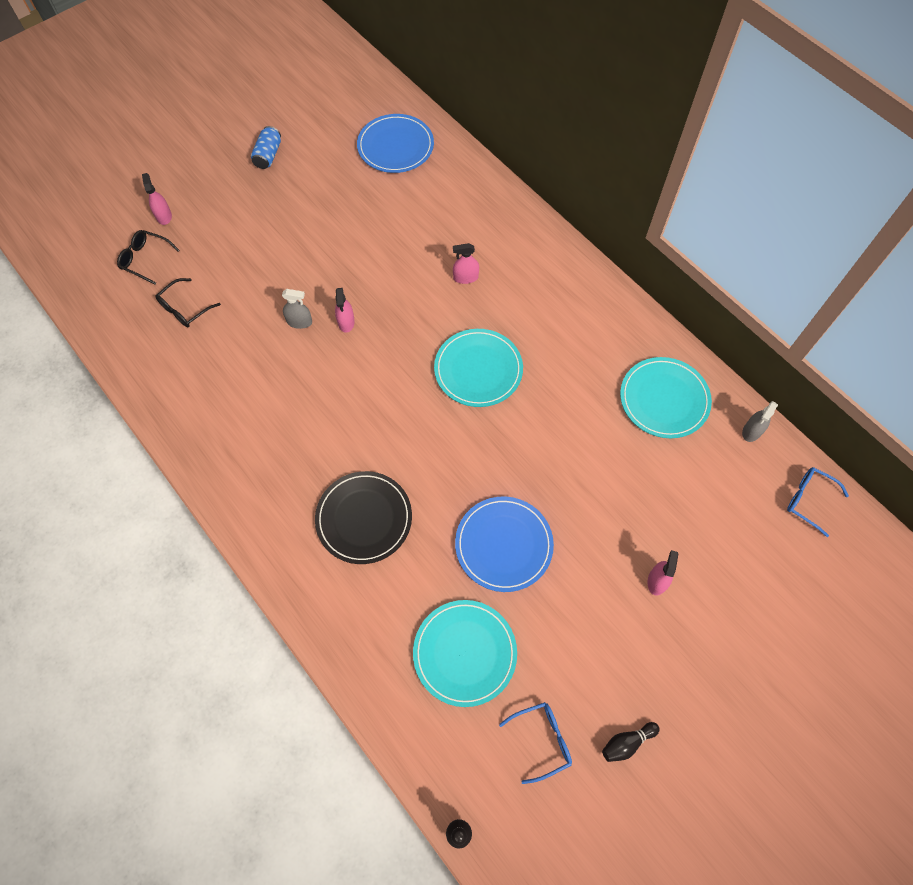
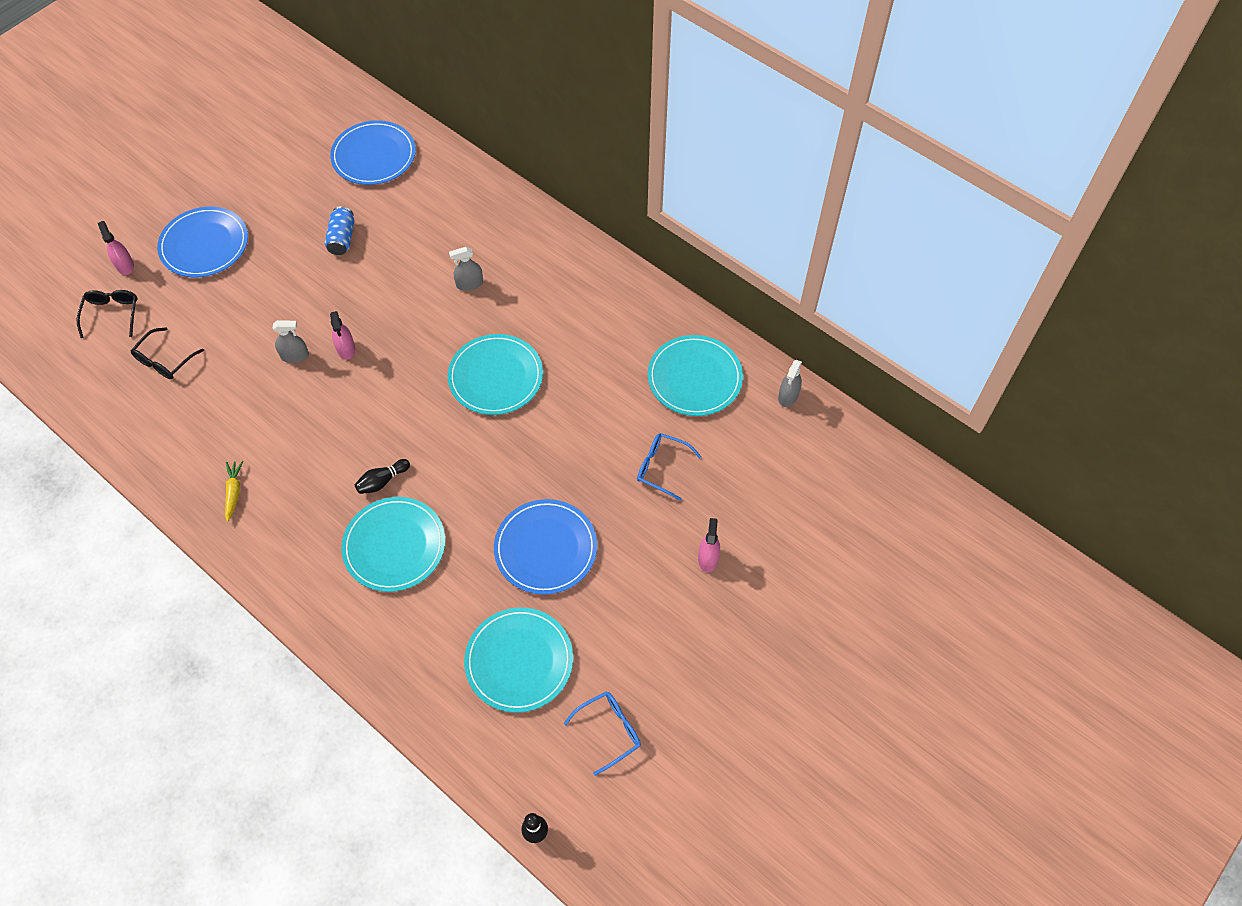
camera: 10 degrees left, 5 degrees down
(146, 259) = (112, 314): black glasses -> black glasses turned 75 degrees clockwise
(227, 442) = (234, 492): none -> yellow carrot
(235, 207) = (204, 245): none -> blue plate
(268, 155) = (233, 184): blue can -> blue can (342, 238)
(364, 518) = (394, 546): black plate -> turquoise plate
(465, 277) = (469, 284): pink spray bottle -> grey spray bottle
(627, 742) = (695, 718): black bowling pin -> black bowling pin (382, 481)
(809, 500) = (853, 455): blue glasses -> blue glasses (662, 468)

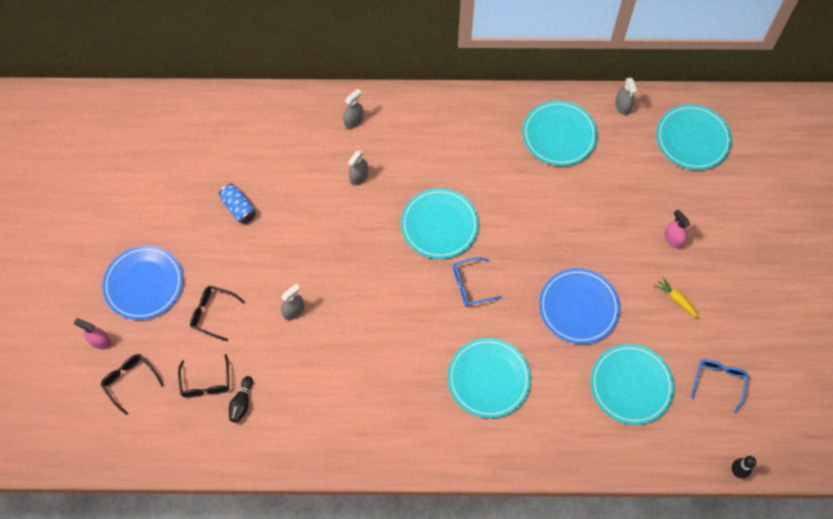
camera: 40 degrees left, 5 degrees up
(230, 309) = (213, 314): none -> black glasses
(234, 492) = (351, 429): yellow carrot -> yellow carrot (676, 300)
(346, 348) = (323, 280): pink spray bottle -> none
(374, 156) = (198, 135): blue plate -> none
(382, 481) = (438, 346): black bowling pin -> black bowling pin (242, 403)
(516, 233) = (354, 121): none -> grey spray bottle
(662, 468) = (595, 205): blue glasses -> blue glasses (471, 285)
(830, 478) = (692, 139): none -> turquoise plate

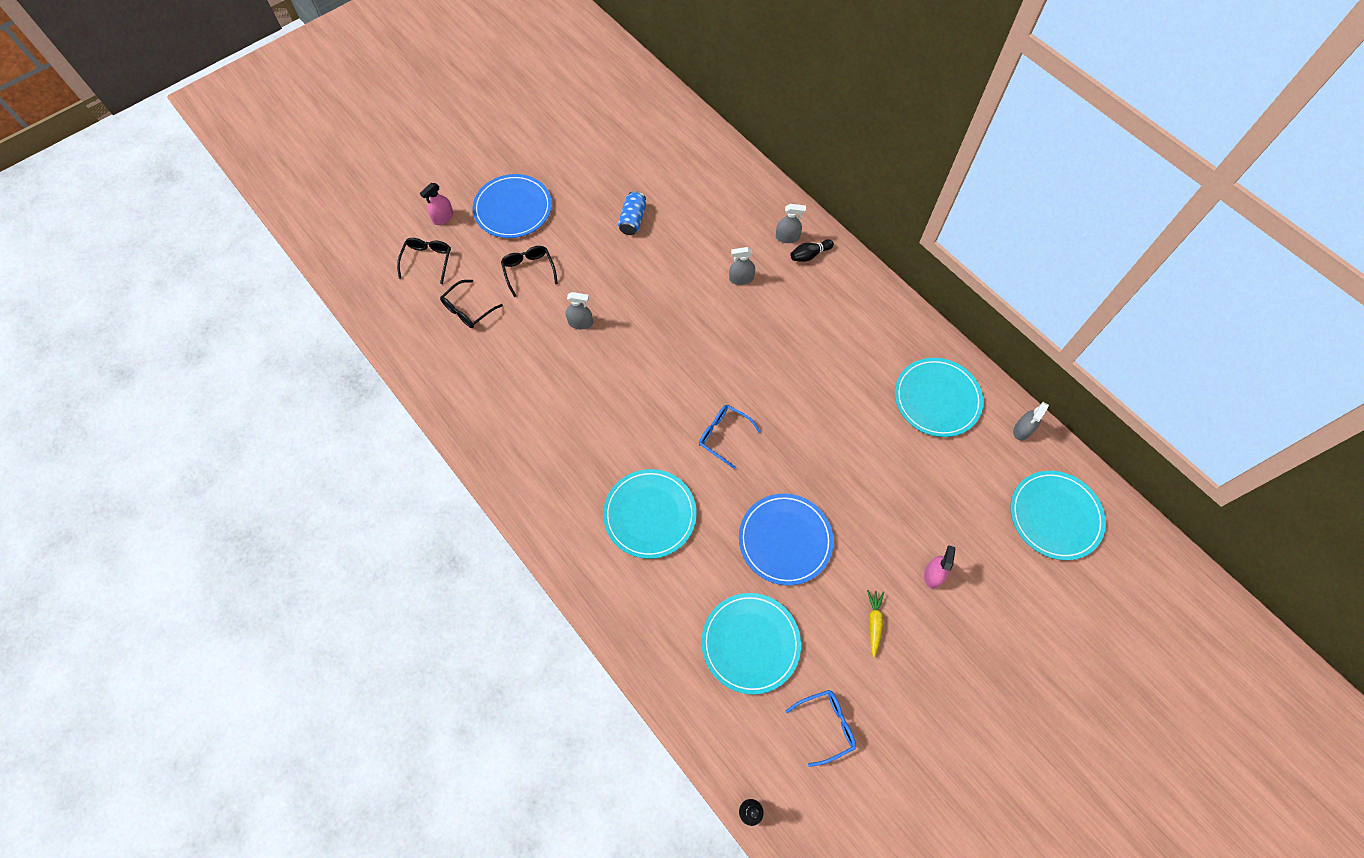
camera: 50 degrees right, 0 degrees up
(100, 341) = (443, 217): pink spray bottle -> pink spray bottle turned 120 degrees counterclockwise
(242, 403) = (472, 346): black bowling pin -> black bowling pin (809, 255)
(439, 225) = (756, 370): turquoise plate -> none

